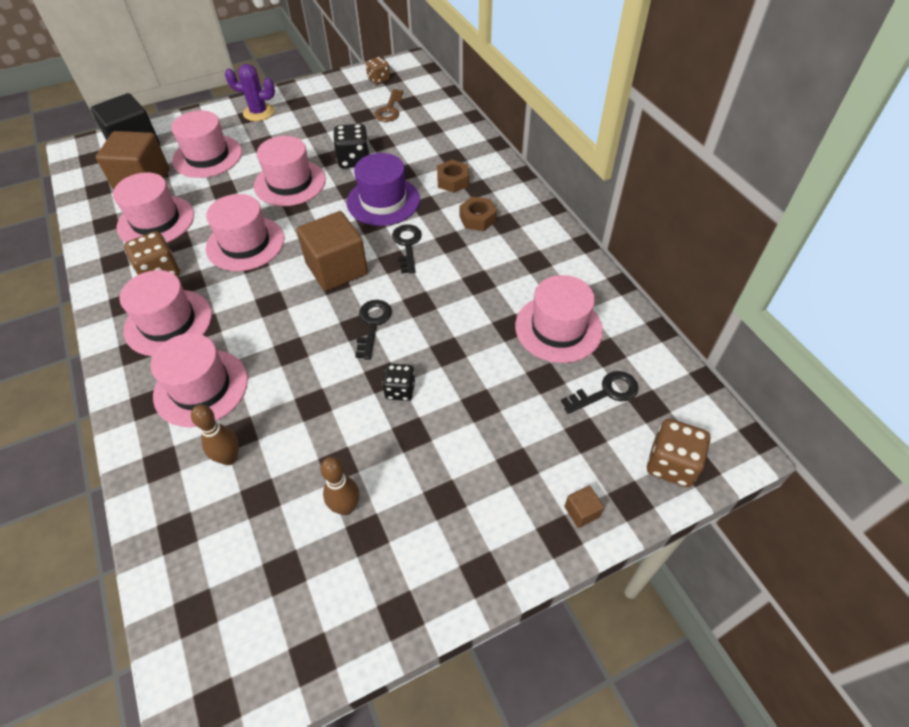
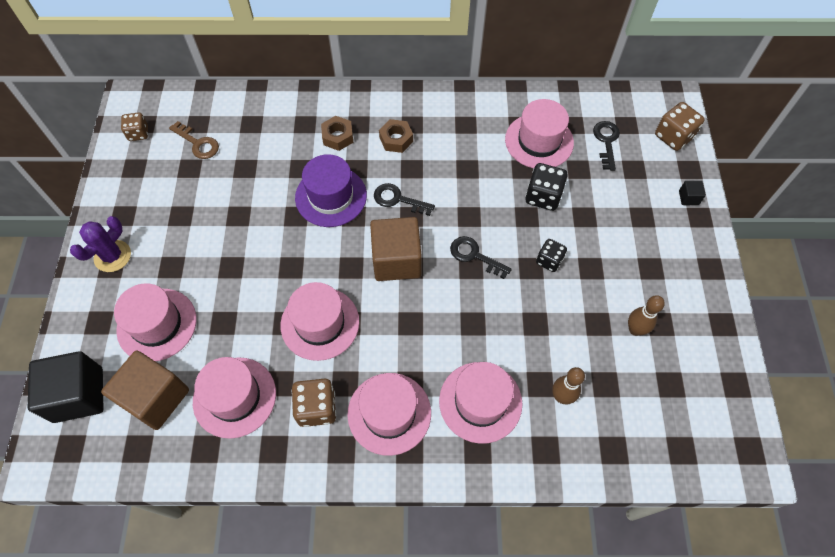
camera: 65 degrees left, 10 degrees up
(290, 183) = (254, 261): pink hat -> none
(354, 160) = (256, 199): black dice -> black dice (543, 196)
(581, 512) = (688, 198): brown cube -> black cube

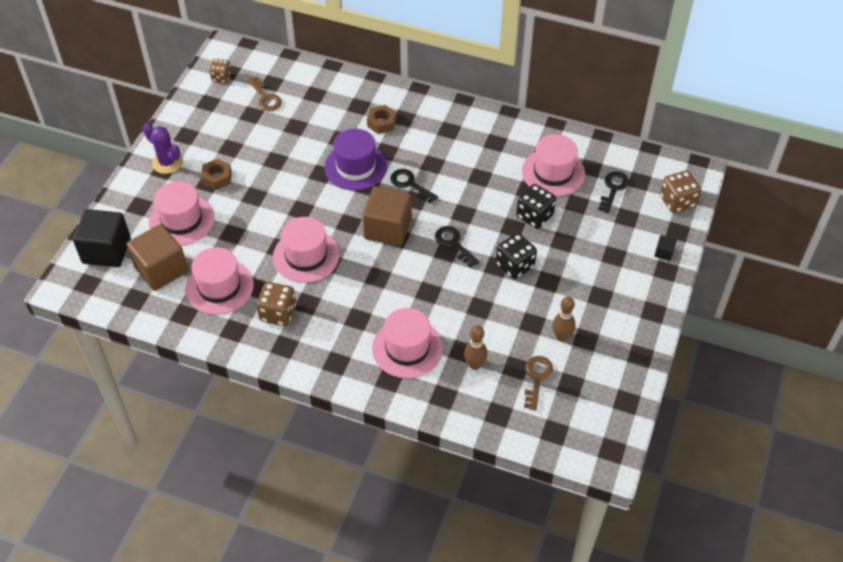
camera: 20 degrees right, 10 degrees down
(112, 256) = (167, 162): purple cactus -> purple cactus turned 75 degrees clockwise
(389, 413) = (332, 334): pink hat -> none
(396, 139) = (430, 138): brown nut -> brown nut (217, 178)
(549, 260) = (515, 265): black dice -> black dice, size x1.52
(633, 390) = (537, 378): none -> brown key

